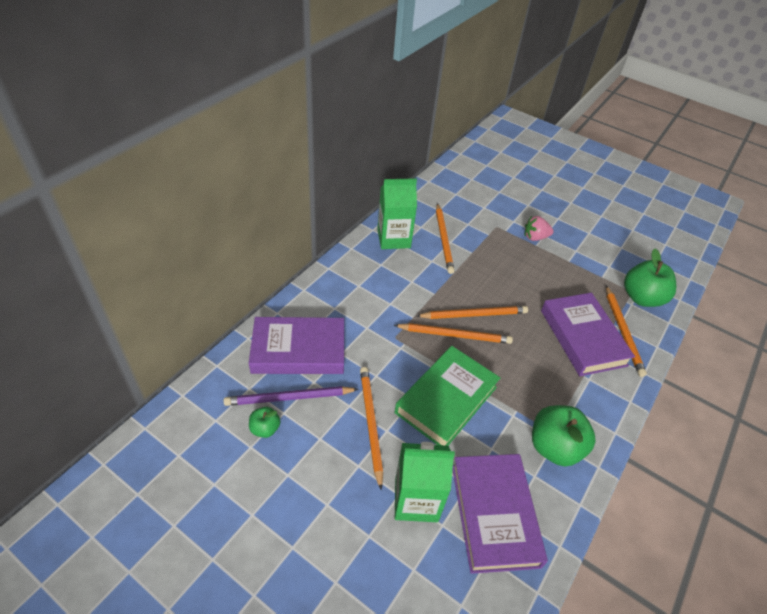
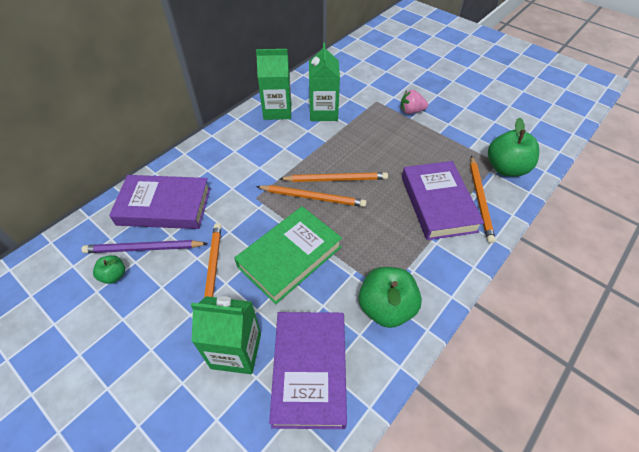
camera: 10 degrees right, 5 degrees up
(444, 239) = (323, 112): orange pencil -> green carton

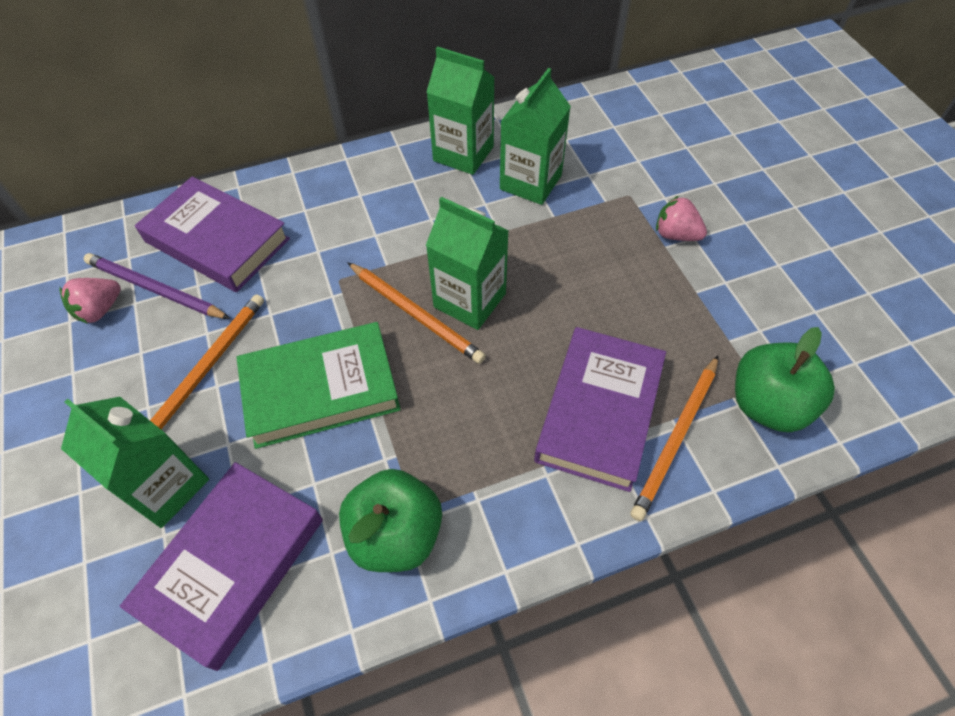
camera: 30 degrees right, 5 degrees up
(114, 275) = (100, 310): green apple -> pink strawberry
(336, 179) = (469, 300): orange pencil -> green carton

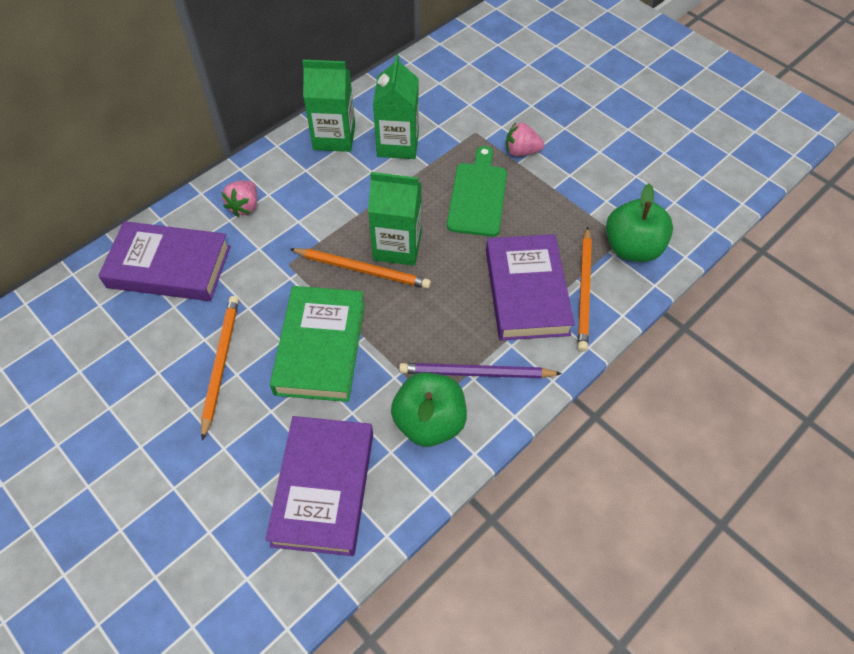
camera: 25 degrees left, 0 degrees up
(100, 310) = (101, 353): pink strawberry -> pink strawberry (245, 206)
(155, 289) = (139, 321): purple pencil -> purple pencil (476, 373)
(165, 486) = (240, 457): green carton -> none
(321, 389) = (320, 347): green book -> green book turned 45 degrees counterclockwise
(595, 271) = (477, 196): none -> green cutting board

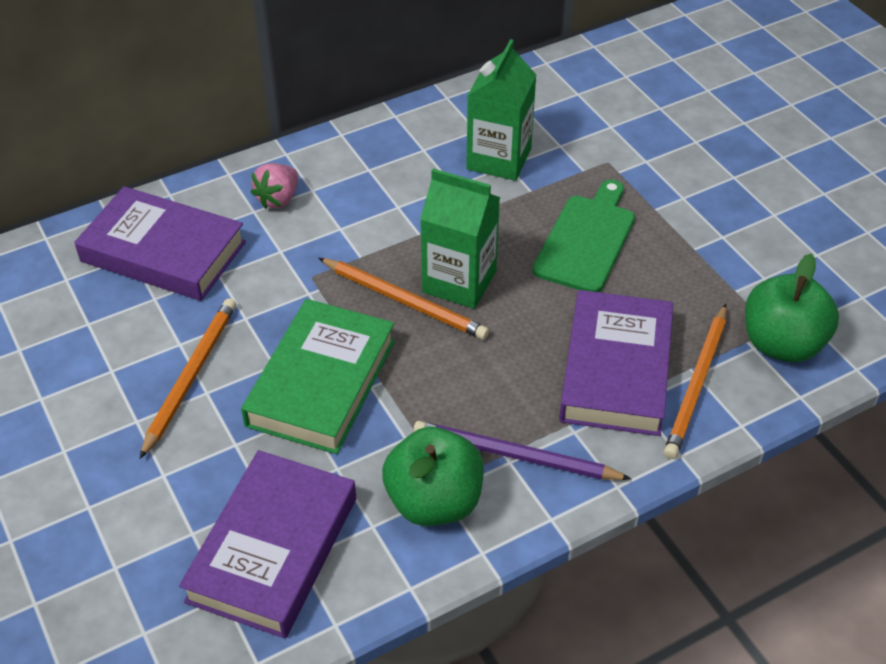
camera: 15 degrees right, 10 degrees down
(334, 137) = (418, 137): green carton -> none
(521, 151) = (663, 196): pink strawberry -> none

